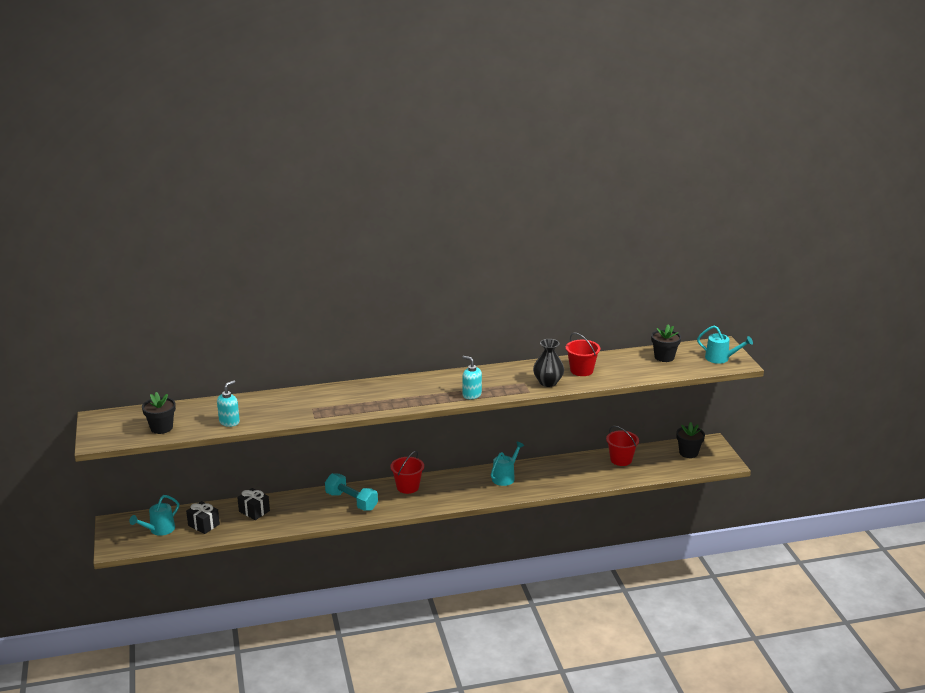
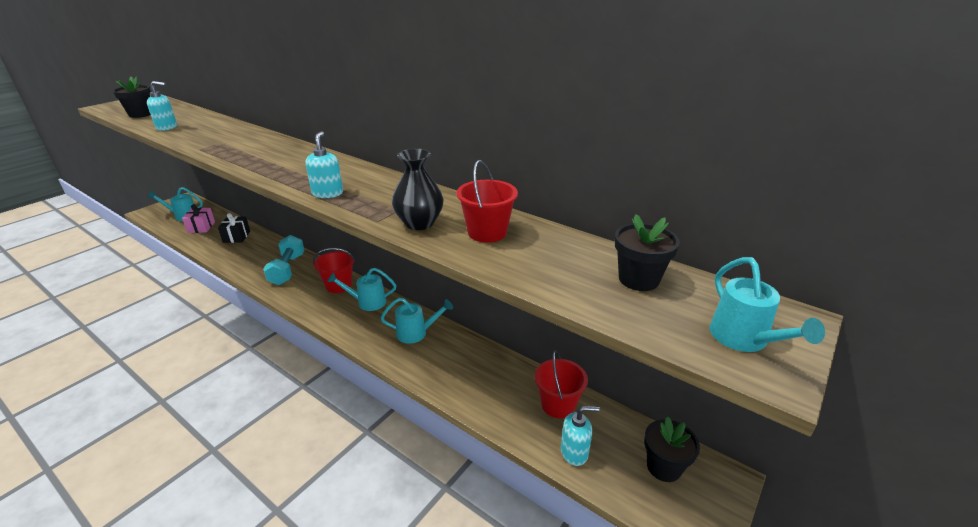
camera: 50 degrees right, 5 degrees up
(204, 525) = (201, 227): black gift -> pink gift
(446, 483) = (367, 302): none -> turquoise watering can
(654, 470) = (574, 452): none -> turquoise soap dispenser

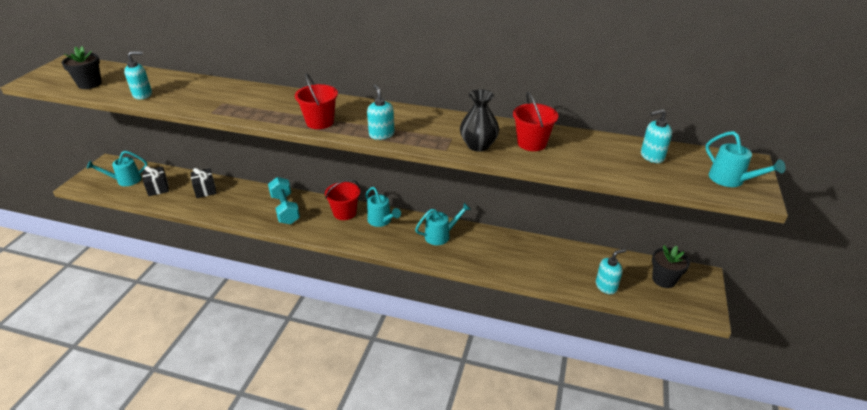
camera: 20 degrees left, 5 degrees up
(201, 227) = (158, 188): pink gift -> black gift
(367, 302) = (381, 221): turquoise watering can -> turquoise watering can turned 105 degrees counterclockwise
(558, 404) = (577, 260): red bucket -> red bucket (320, 122)
(638, 279) = (651, 156): black flower pot -> turquoise soap dispenser

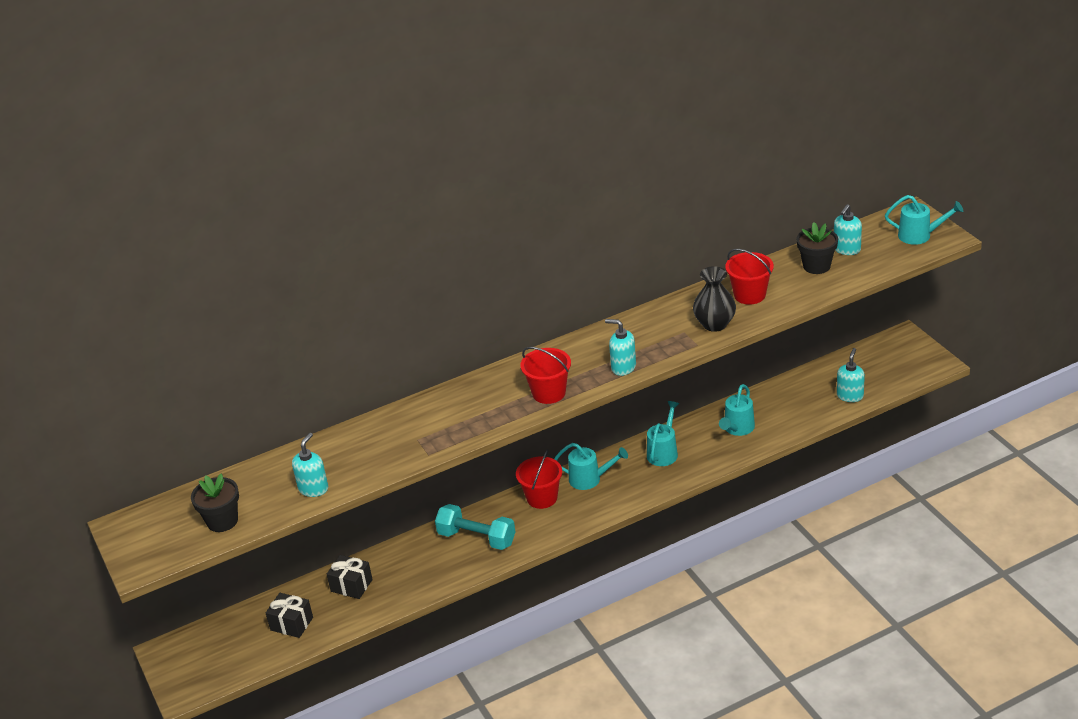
camera: 40 degrees left, 0 degrees up
(125, 180) = (233, 647): turquoise watering can -> turquoise watering can (737, 429)
(664, 279) = (882, 359): black flower pot -> black flower pot (816, 266)

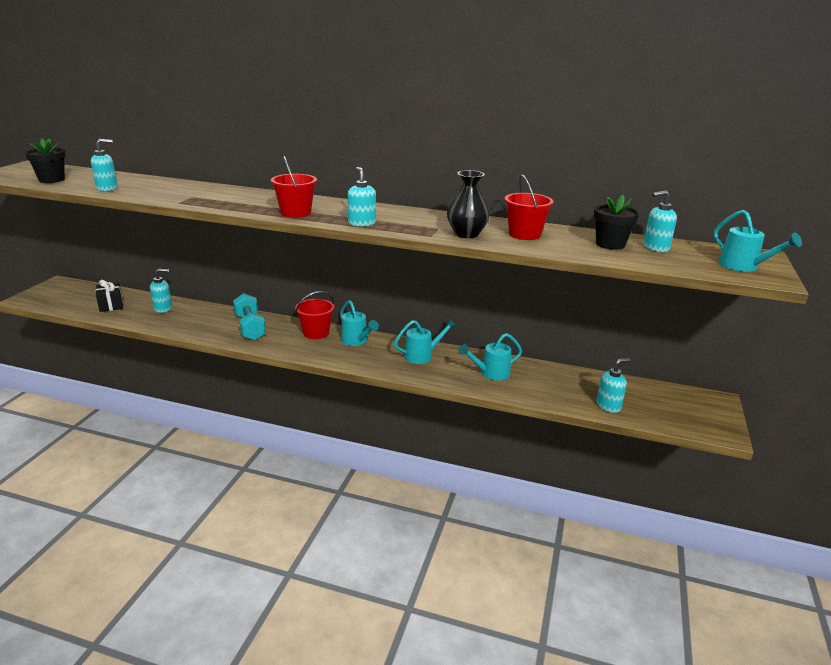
camera: 40 degrees right, 10 degrees down
(351, 585) = (163, 308): black gift -> turquoise soap dispenser

